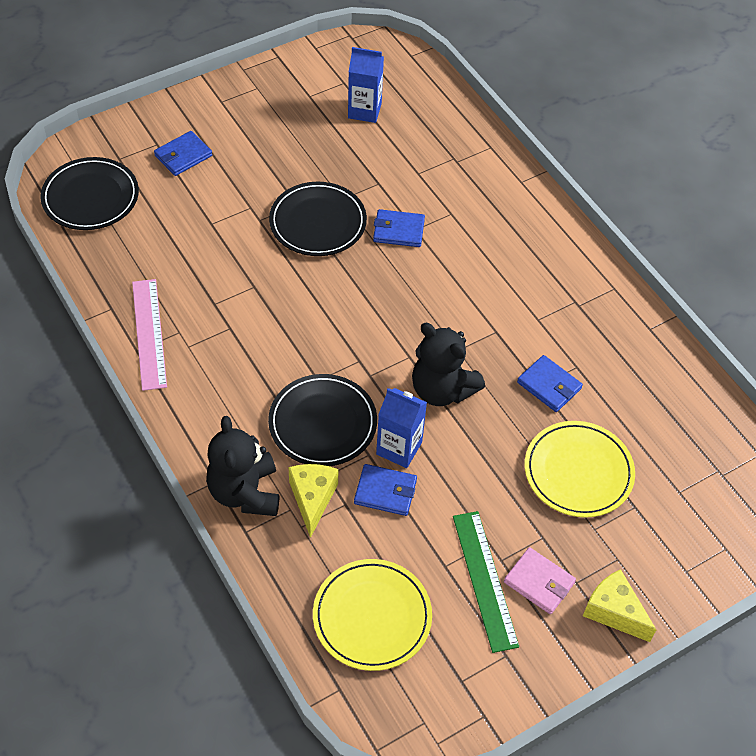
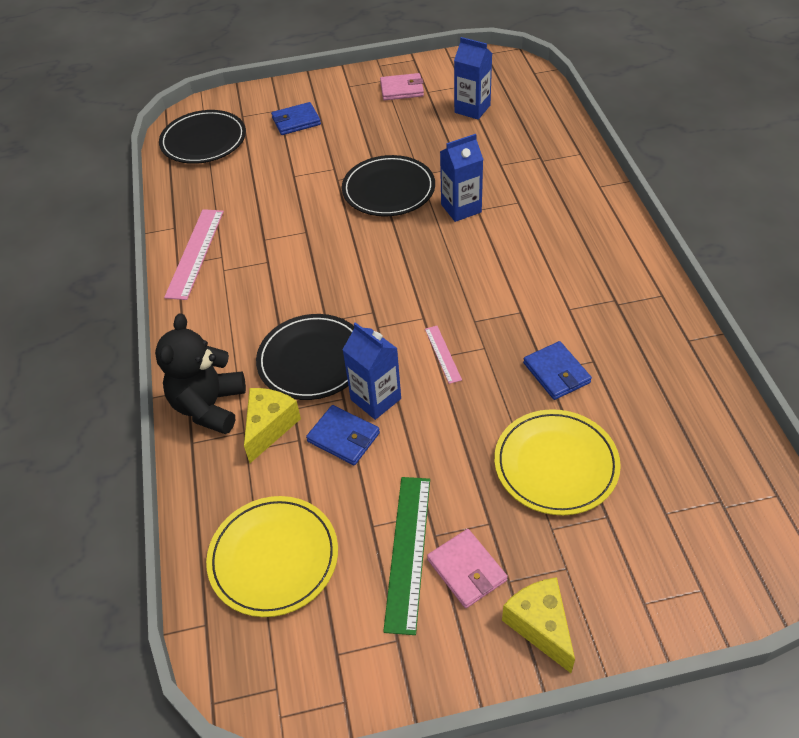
camera: 25 degrees right, 5 degrees down
(281, 97) = (402, 89): none -> pink wallet
(398, 231) = (461, 208): blue wallet -> blue carton
(442, 389) = (443, 354): black teddy bear -> pink ruler

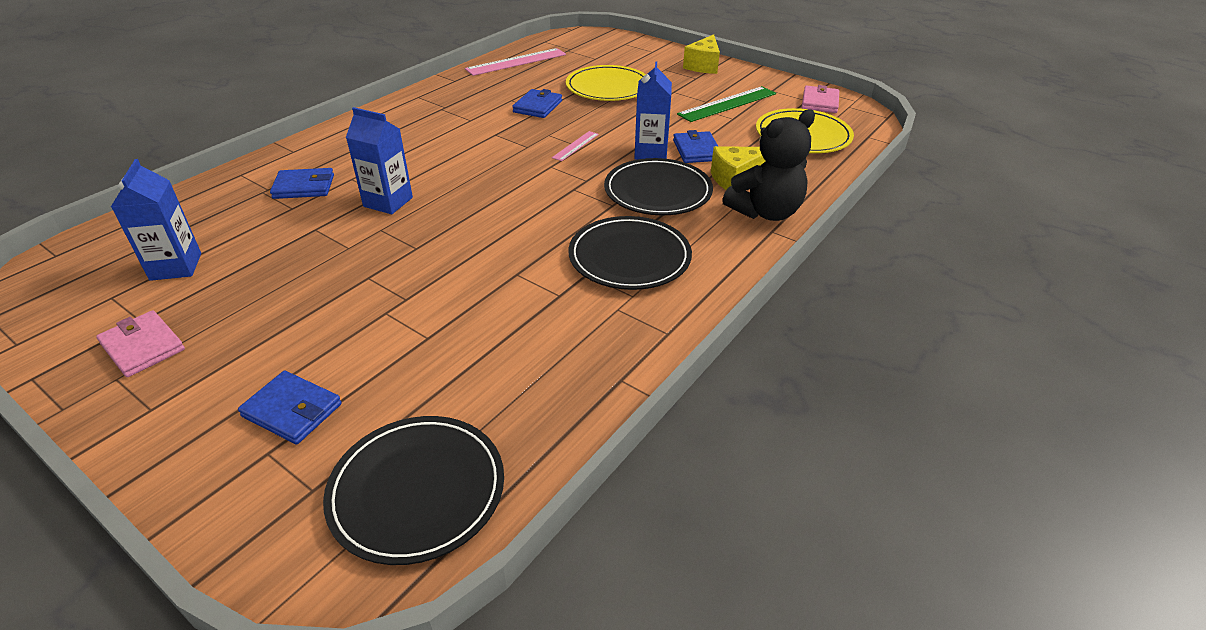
camera: 135 degrees left, 10 degrees down
(195, 253) = (636, 331): pink ruler -> pink ruler (516, 62)
(388, 189) = (394, 255): black plate -> black plate (629, 257)
(467, 570) = (709, 88): pink wallet -> pink wallet (819, 102)
(528, 177) = (304, 187): none -> blue wallet

